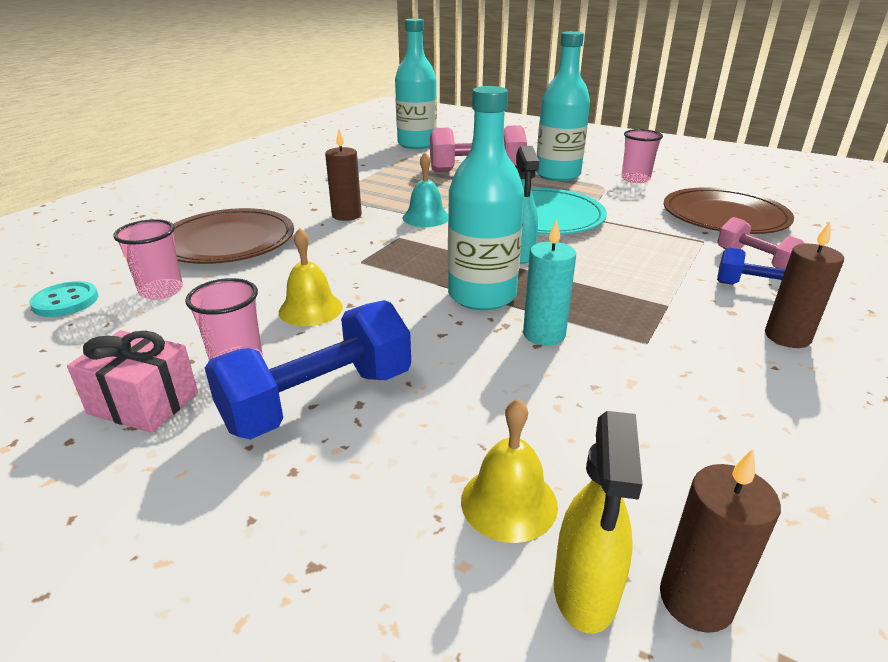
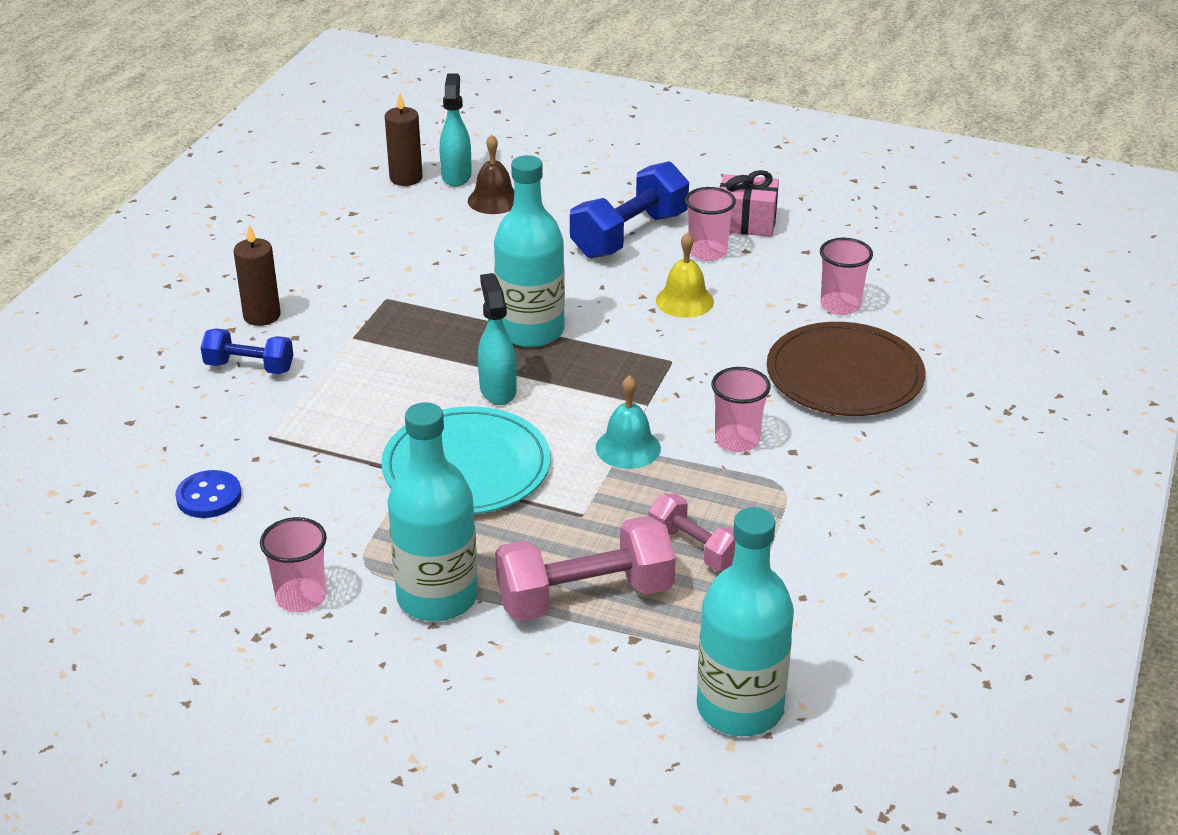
camera: 170 degrees right, 5 degrees up
(65, 301) = (912, 286): turquoise button -> none
(346, 215) = (737, 440): brown candle -> pink cup
(509, 502) = (494, 200): yellow bell -> brown bell
(544, 334) = (471, 297): turquoise candle -> none
(585, 592) = (456, 176): yellow spray bottle -> turquoise spray bottle
(724, 216) = (209, 496): brown plate -> blue button
(756, 261) = (225, 408): pink dumbbell -> pink dumbbell (694, 548)

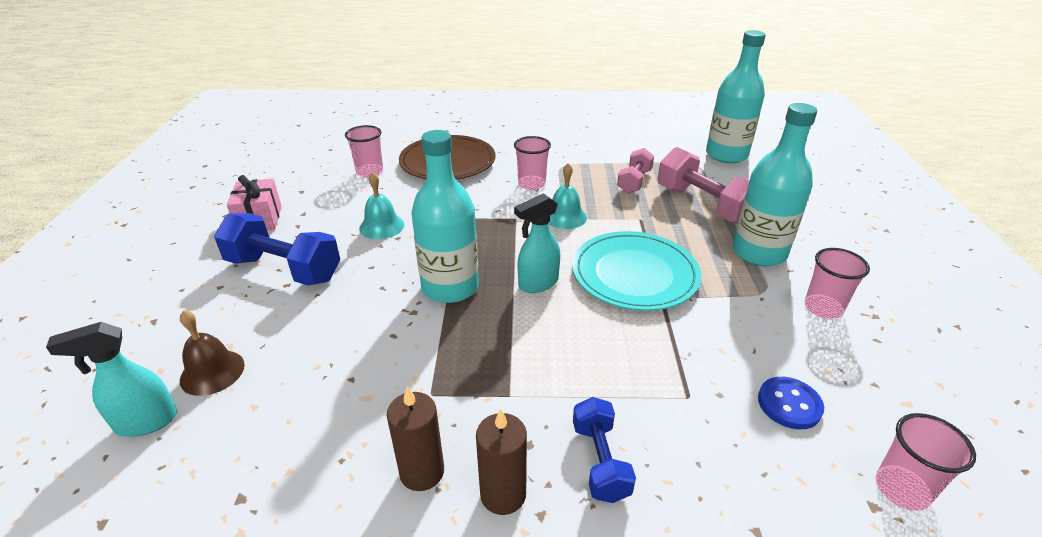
camera: 110 degrees left, 0 degrees up
(406, 178) = (144, 473): brown candle -> brown candle (422, 472)
(684, 301) = (381, 226): yellow bell -> turquoise bell
(707, 252) = (308, 228): pink cup -> pink cup (901, 489)

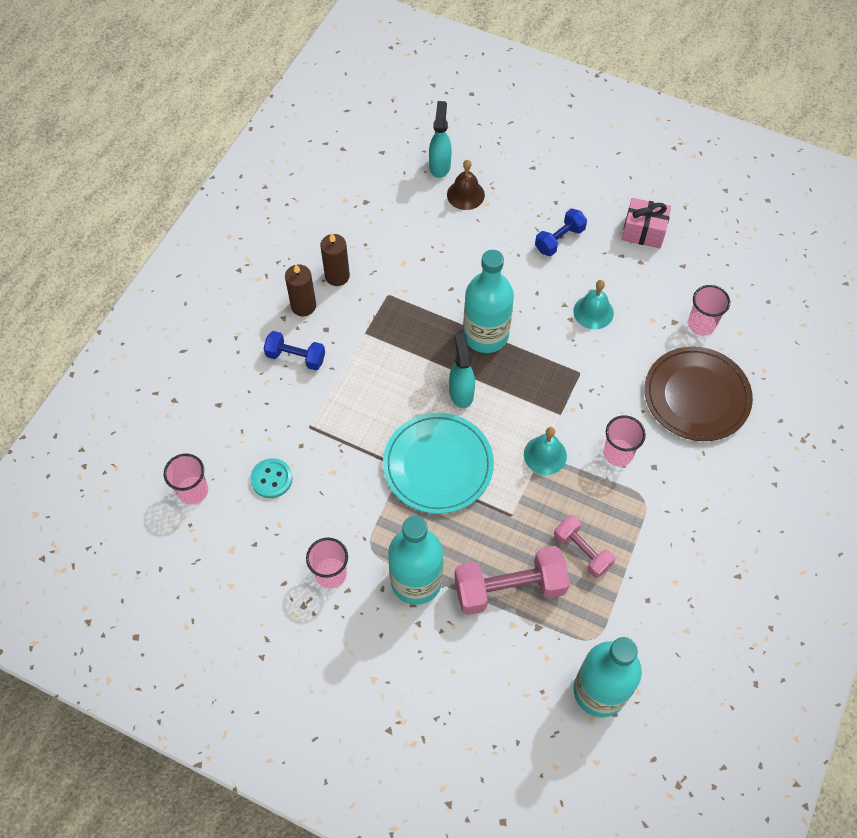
camera: 115 degrees right, 25 degrees up
(284, 269) = (559, 240): blue dumbbell -> blue dumbbell, size x0.59
(789, 404) = (271, 479): blue button -> turquoise button

